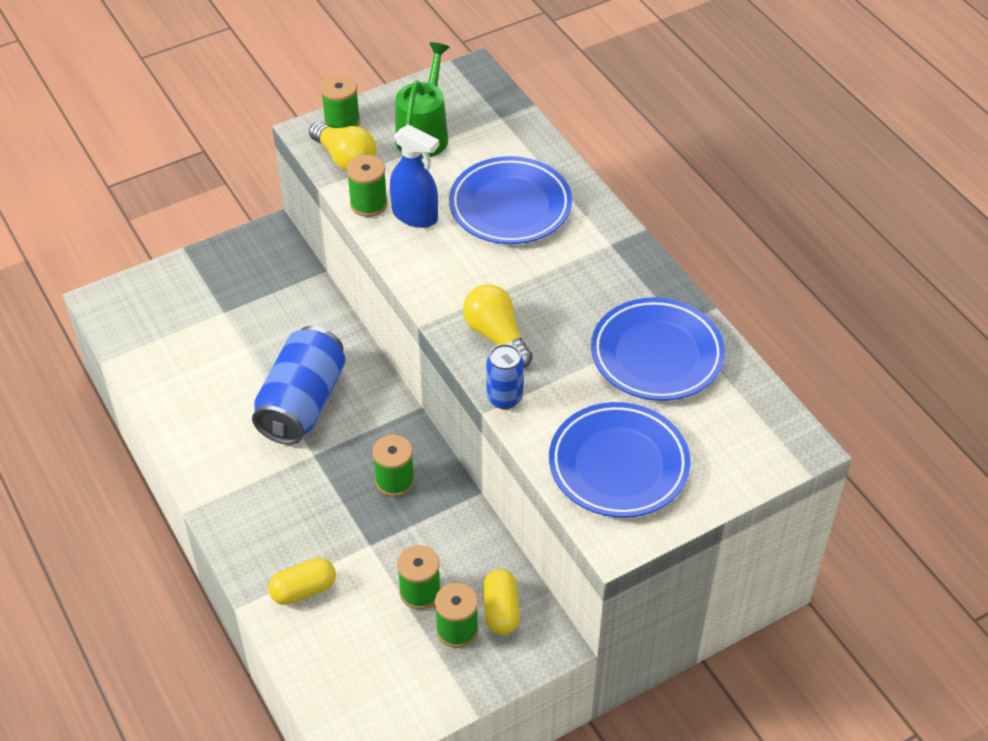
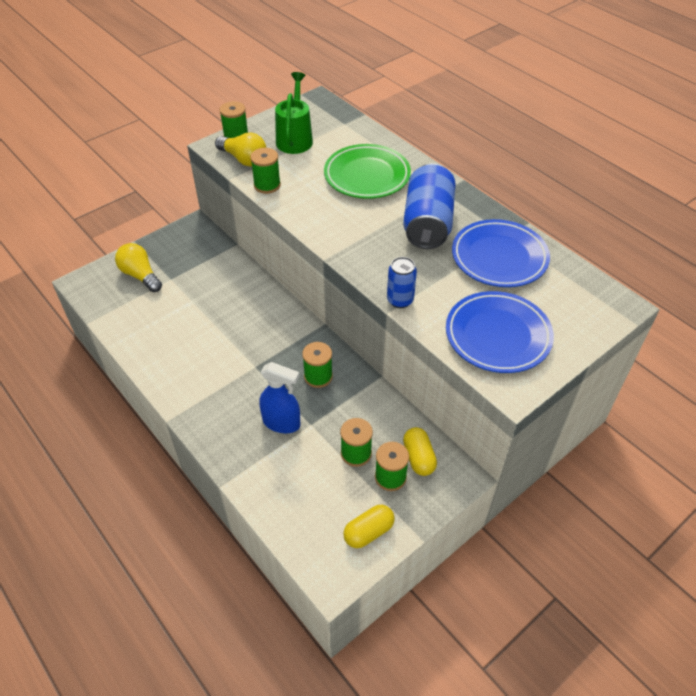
camera: 10 degrees left, 0 degrees up
(302, 403) = (239, 332): blue can -> blue can (427, 223)
(303, 590) = (268, 465): yellow capsule -> yellow capsule (368, 532)
(415, 216) = (302, 189): blue spray bottle -> blue spray bottle (282, 423)
(496, 336) = (382, 259): yellow light bulb -> yellow light bulb (140, 275)
(510, 206) = (367, 176): blue plate -> green plate

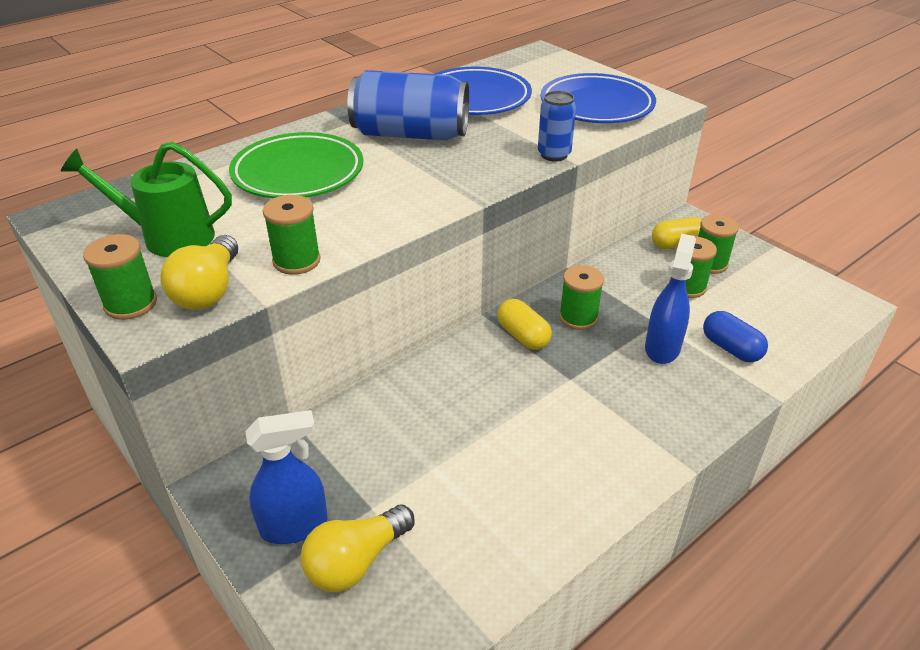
camera: 90 degrees left, 10 degrees down
(165, 253) = (295, 526): none -> blue spray bottle
(244, 159) = (209, 290): yellow light bulb -> yellow light bulb turned 150 degrees clockwise
(278, 467) = (731, 348): none -> blue capsule
(368, 532) = (783, 279): yellow capsule -> yellow capsule (523, 336)

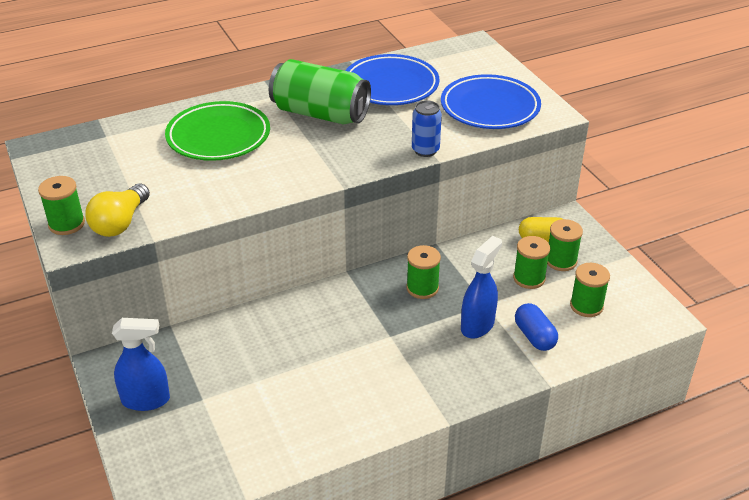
camera: 15 degrees right, 0 degrees up
(168, 237) = (107, 176): green watering can -> none
(296, 261) = (188, 210): green spool -> green spool (586, 306)
(356, 561) = (178, 431): yellow light bulb -> none
(410, 134) = (320, 114): blue can -> green can
(523, 336) = (370, 295): yellow capsule -> none

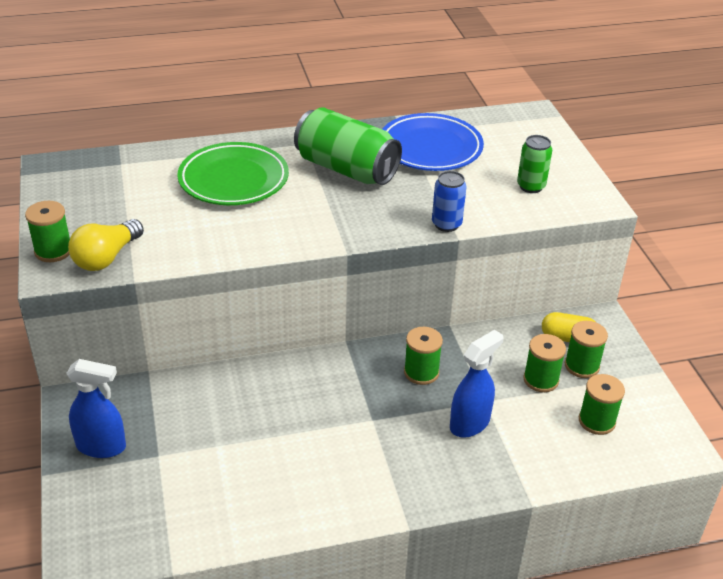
camera: 10 degrees right, 0 degrees up
(490, 108) = (531, 186): blue plate -> green can
(534, 336) = (529, 446): blue capsule -> none

